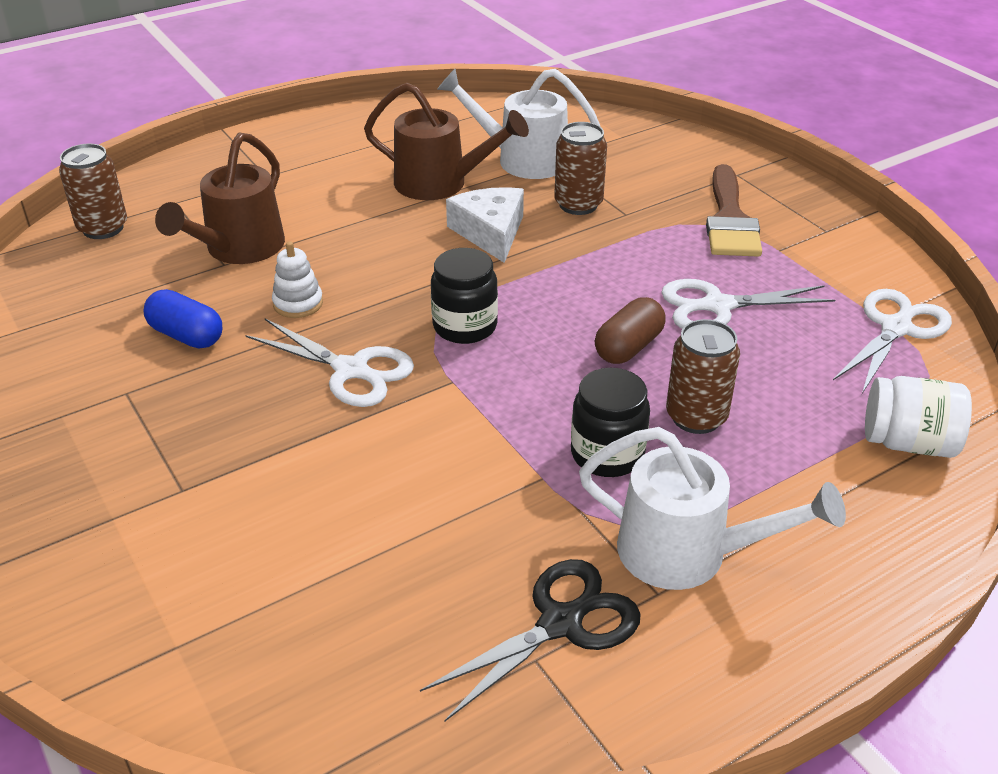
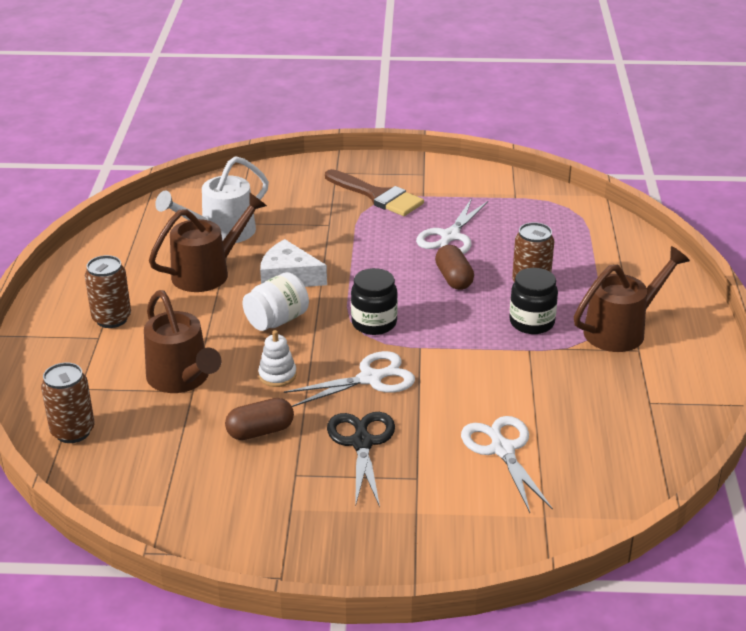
camera: 55 degrees left, 5 degrees down
(187, 335) = (260, 431): blue capsule -> brown capsule
(562, 622) = (633, 385): black scissors -> black scissors (362, 442)
(578, 204) = (298, 235): brown can -> brown can (111, 319)
(689, 553) = (622, 330): white watering can -> brown watering can
(896, 327) = (525, 197): white scissors -> white scissors (502, 449)
(908, 442) = (607, 237): white jar -> white jar (277, 320)

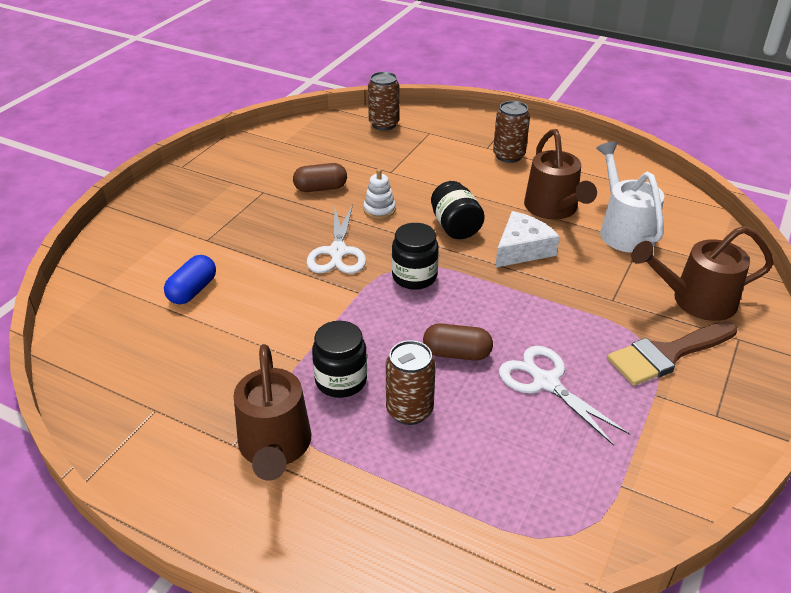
camera: 115 degrees right, 5 degrees up
(182, 379) = (408, 170): brown watering can -> brown watering can (694, 301)
(260, 431) = (320, 188): brown capsule -> brown capsule turned 75 degrees clockwise
(277, 320) = (455, 227): white jar -> black jar
(362, 442) = (267, 227): black scissors -> none
(502, 449) = (193, 291): white scissors -> blue capsule

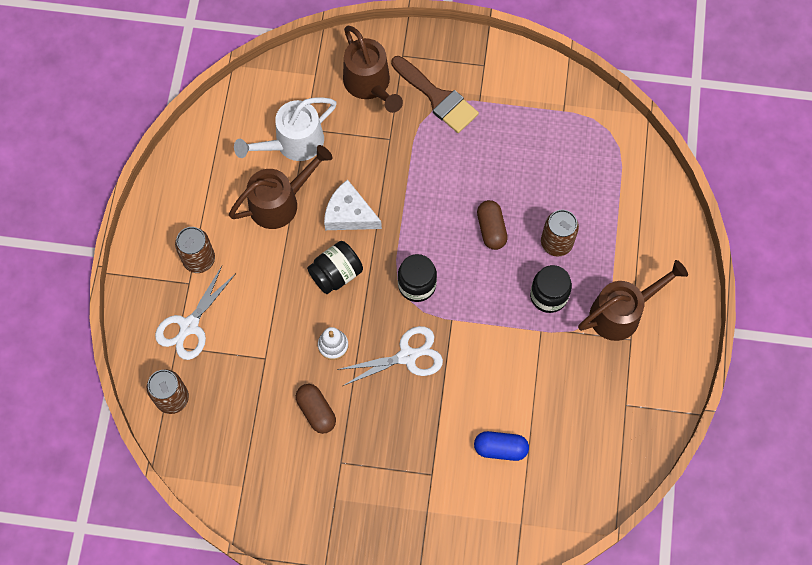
camera: 110 degrees left, 30 degrees up
(545, 382) = (495, 167): white scissors -> white scissors (189, 327)

